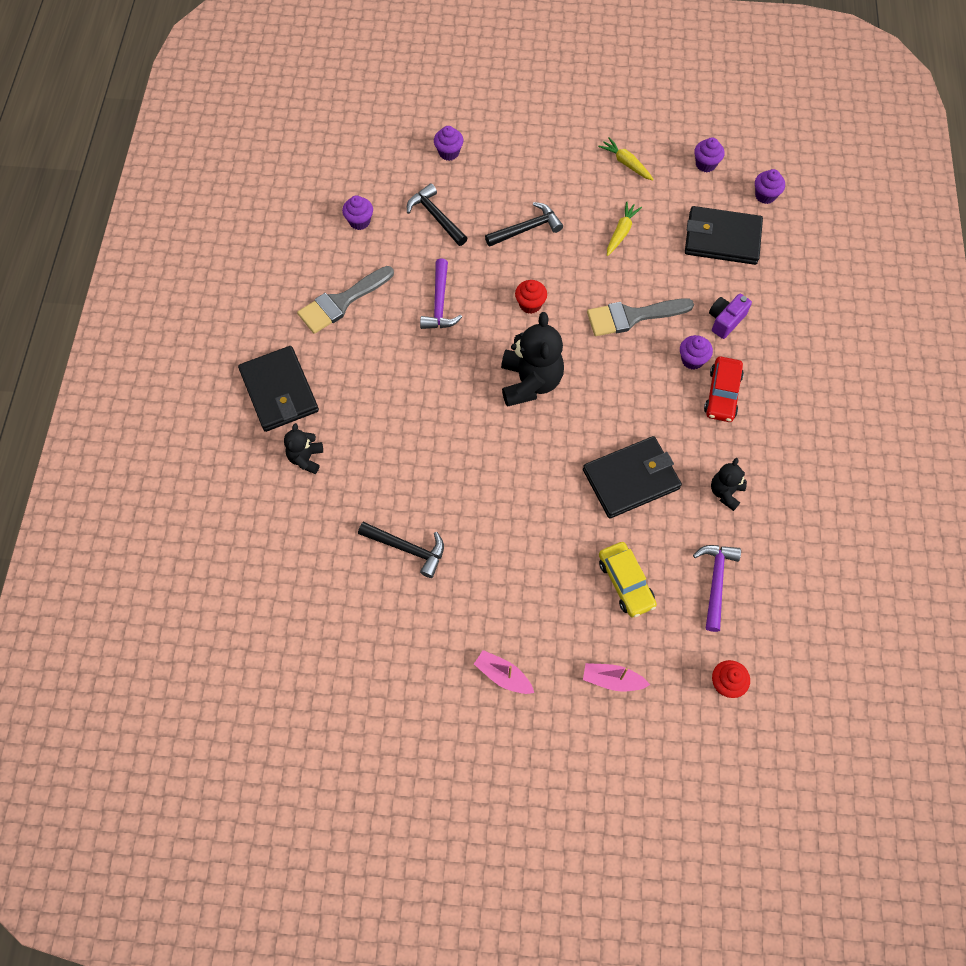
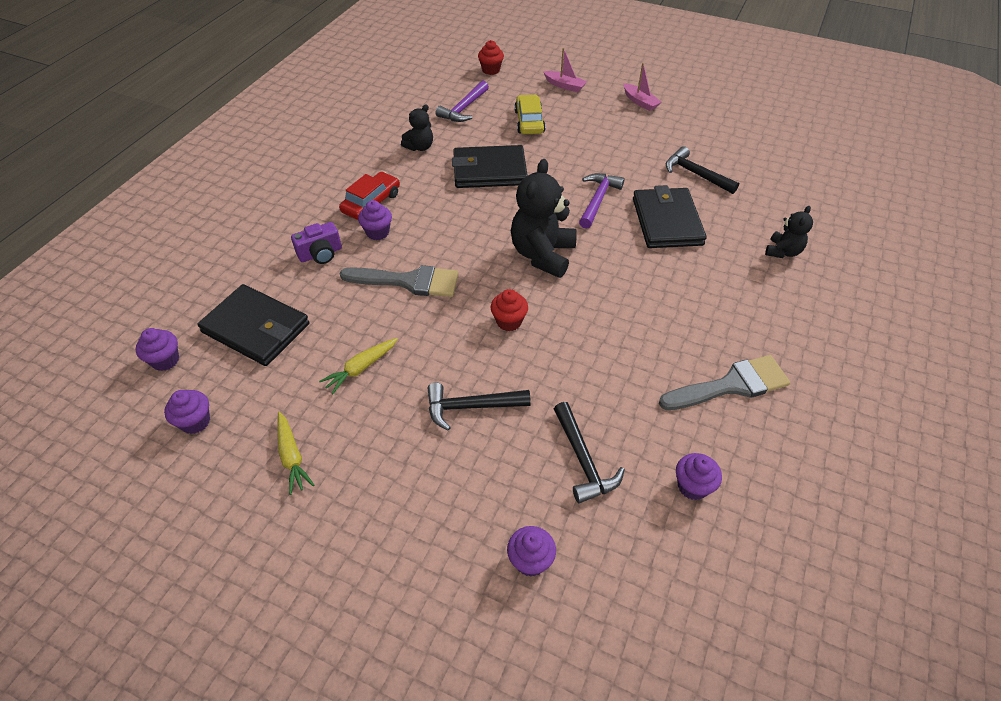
camera: 160 degrees left, 15 degrees down
(279, 391) = (811, 313): black wallet -> black wallet (667, 221)
(440, 303) = (611, 351): purple hammer -> purple hammer (597, 200)

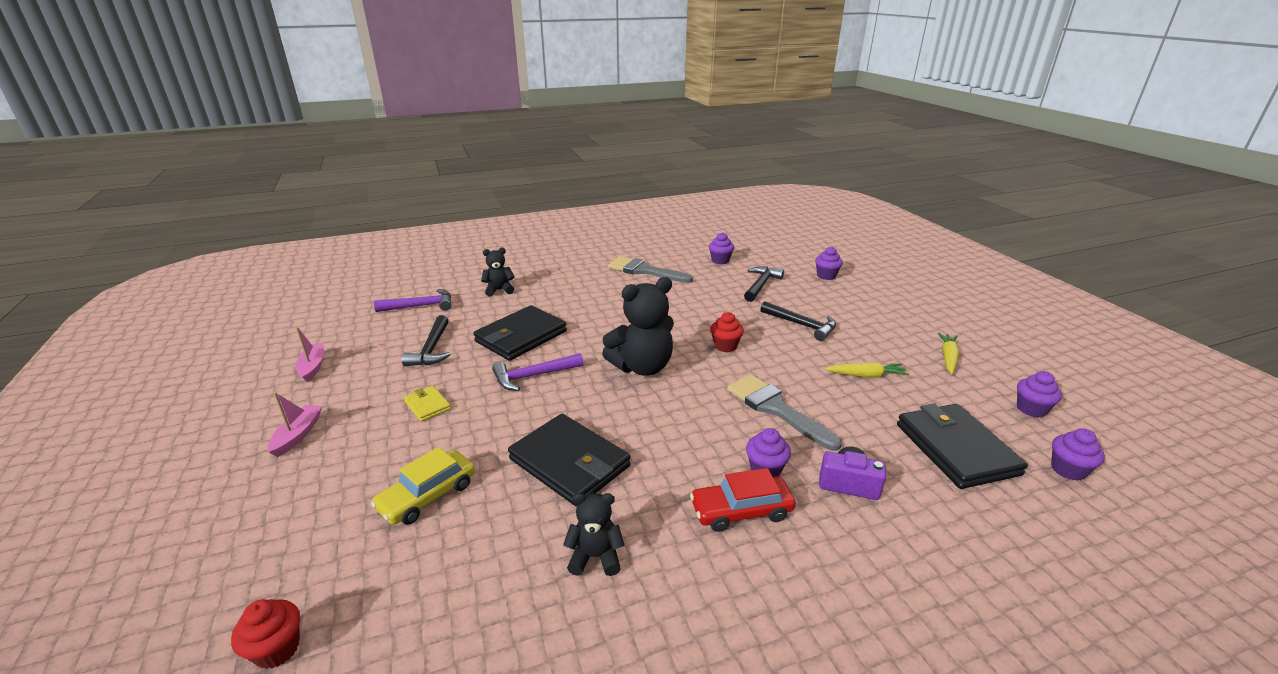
camera: 135 degrees left, 20 degrees down
(464, 109) = (449, 586): purple hammer -> purple hammer (421, 306)
(565, 86) = (289, 520): pink boat -> pink boat (313, 366)
(616, 148) = (427, 405): none -> yellow wallet

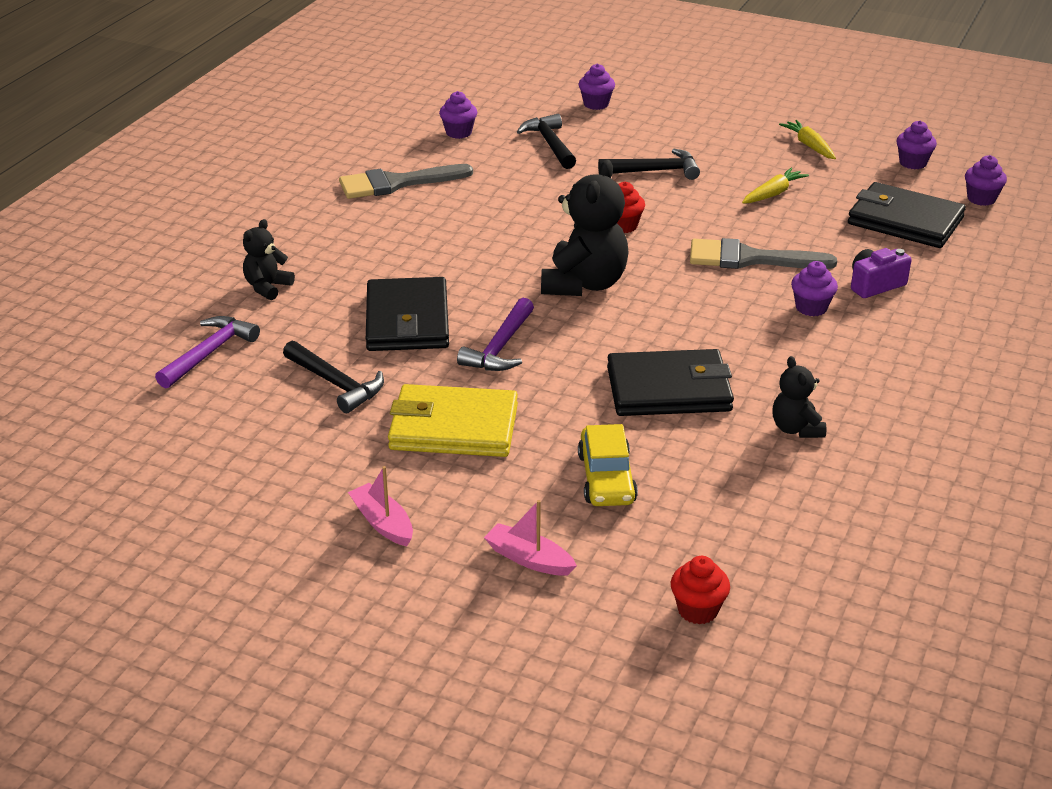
camera: 45 degrees left, 5 degrees up
(313, 366) = (238, 474): pink boat -> pink boat (529, 559)
(427, 405) = (453, 427): yellow wallet -> yellow wallet, size x2.10
(595, 557) = (796, 429): black teddy bear -> black teddy bear turned 60 degrees counterclockwise
(741, 510) = (837, 343): red car -> none

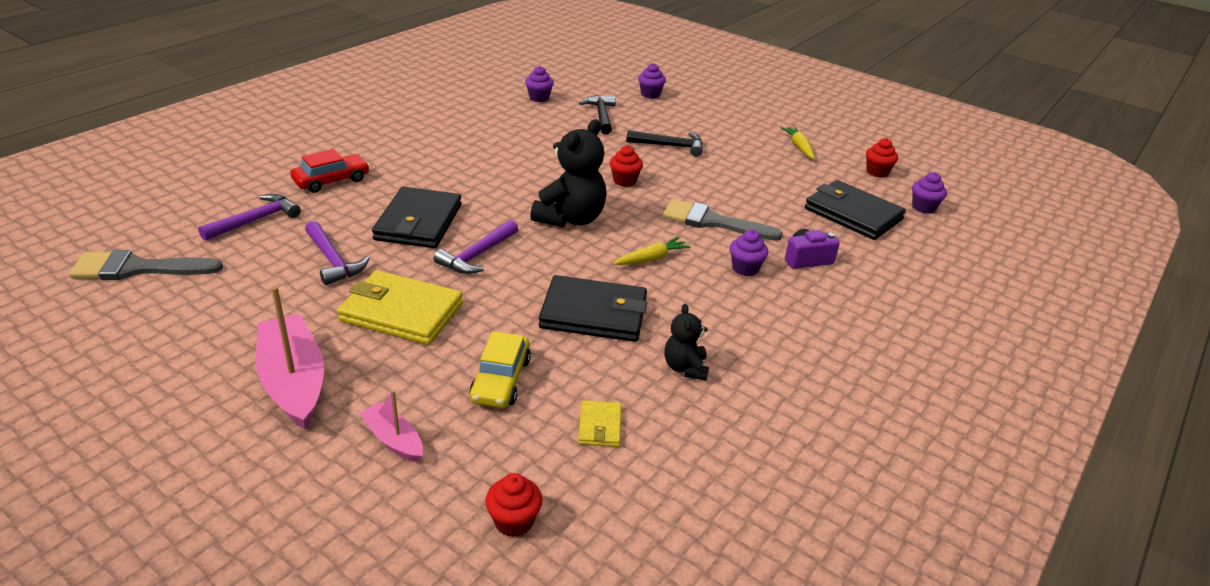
camera: 10 degrees right, 0 degrees up
(267, 287) = (331, 180): black teddy bear -> red car
(336, 384) = (333, 261): black hammer -> purple hammer
(383, 523) = (293, 382): pink boat -> pink boat, size x1.89
(396, 183) = (473, 124): grey brush -> grey brush (137, 268)
(736, 504) = (600, 426): none -> yellow wallet
(773, 193) = (754, 177): yellow carrot -> yellow carrot (651, 259)
(913, 163) = (877, 172): purple cupcake -> red cupcake

